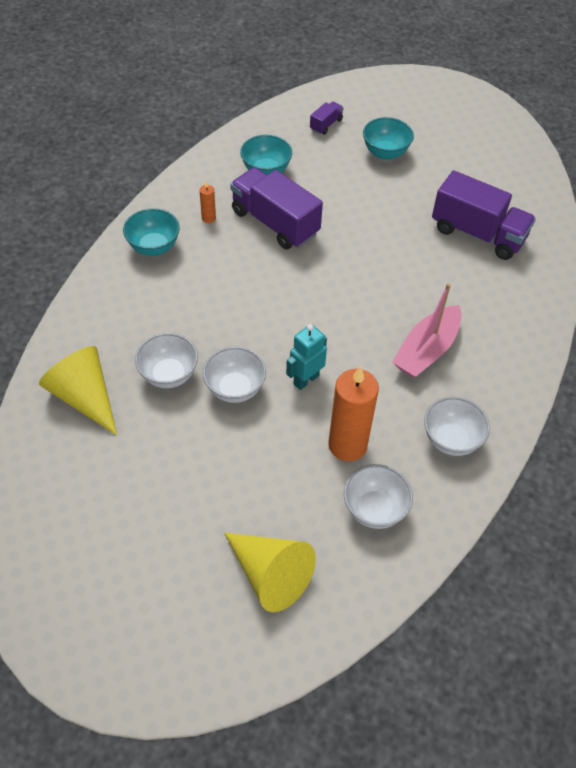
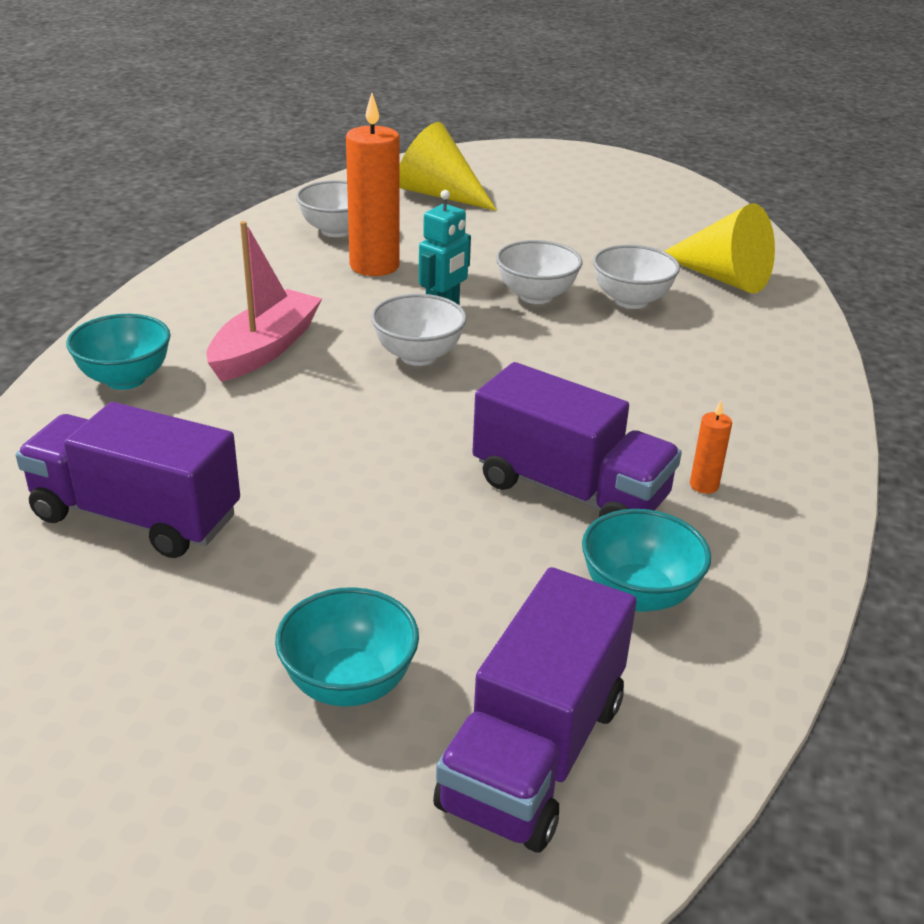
camera: 170 degrees right, 20 degrees down
(154, 247) = (768, 431): turquoise bowl -> turquoise bowl (125, 379)
(326, 125) = (533, 753): purple truck -> purple truck, size x2.22
(451, 440) = (239, 277): white bowl -> white bowl (418, 356)

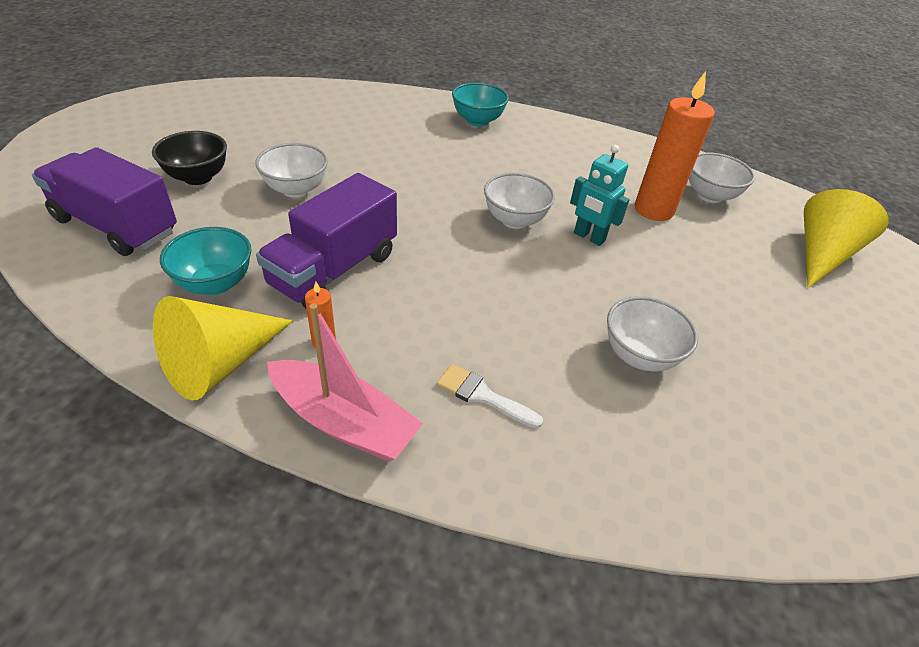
camera: 90 degrees right, 10 degrees up
(136, 516) = (348, 126): purple truck -> none
(265, 349) = (517, 162): pink boat -> pink boat (344, 422)
(349, 683) = (198, 177): turquoise bowl -> black bowl
(536, 296) = (629, 291): white bowl -> white bowl (296, 190)
(722, 277) = (726, 451): yellow cone -> yellow cone (221, 363)
(726, 383) = (482, 395): none -> white brush

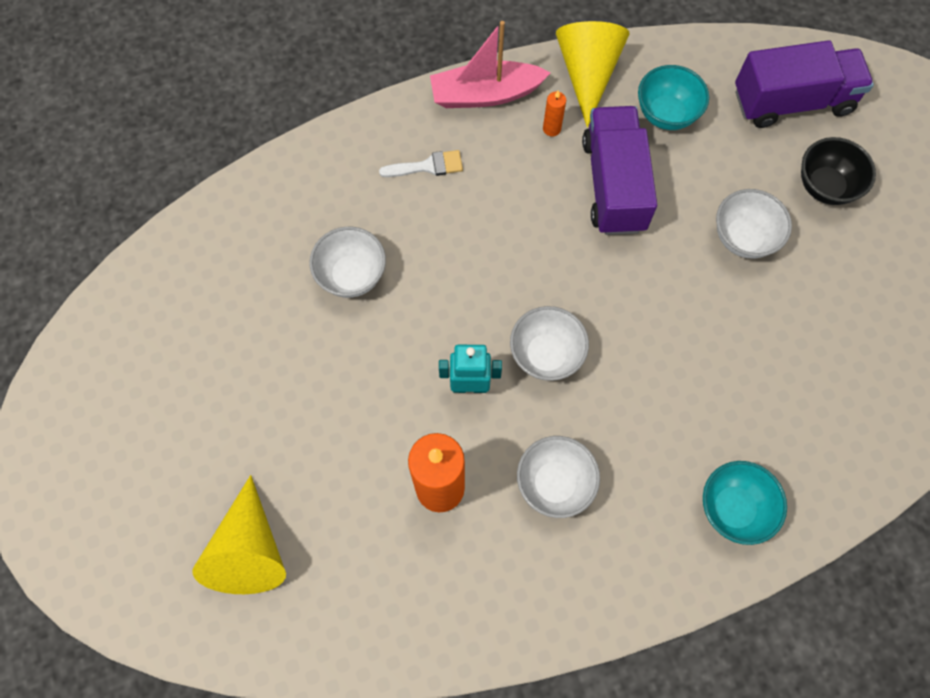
camera: 145 degrees right, 25 degrees up
(710, 196) = (399, 574): white bowl -> white bowl (554, 483)

